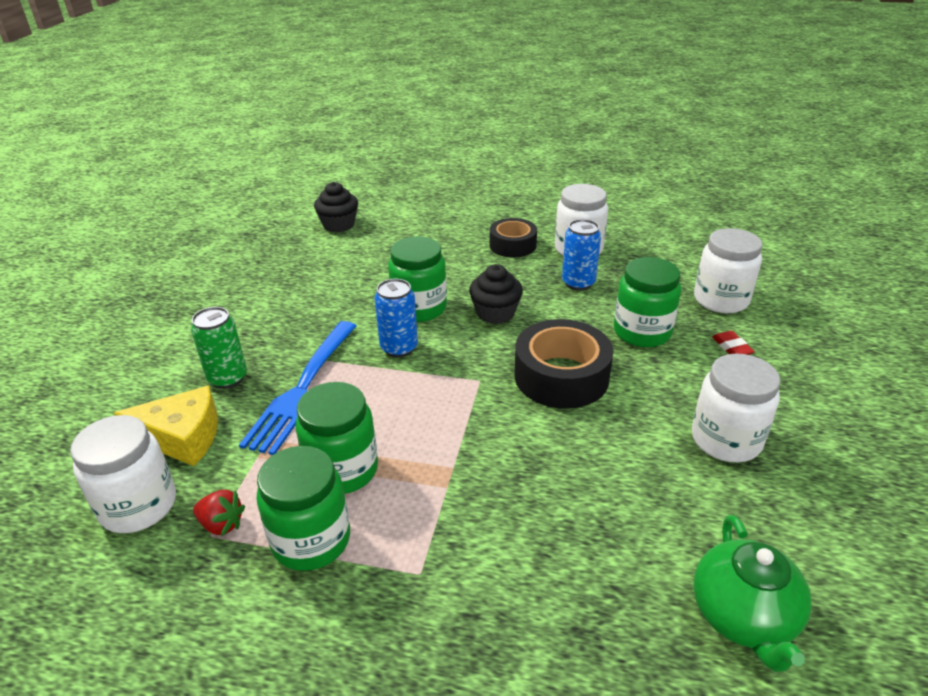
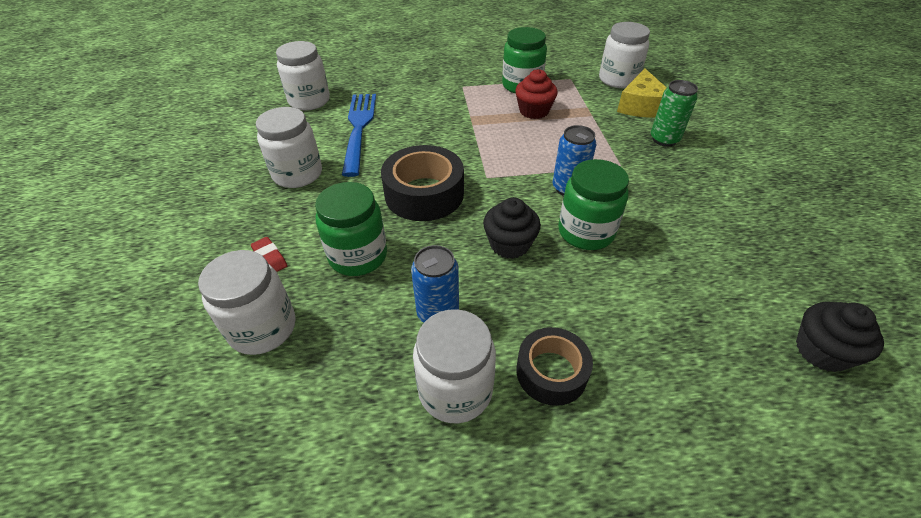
camera: 160 degrees right, 10 degrees up
(182, 437) = (641, 106): yellow cheese -> yellow cheese turned 60 degrees counterclockwise
(222, 524) = (570, 82): red strawberry -> none
(302, 389) = (606, 144): blue fork -> blue fork (359, 128)
(342, 470) = (534, 111): green jar -> red cupcake
(743, 617) = (309, 101): green teapot -> white jar

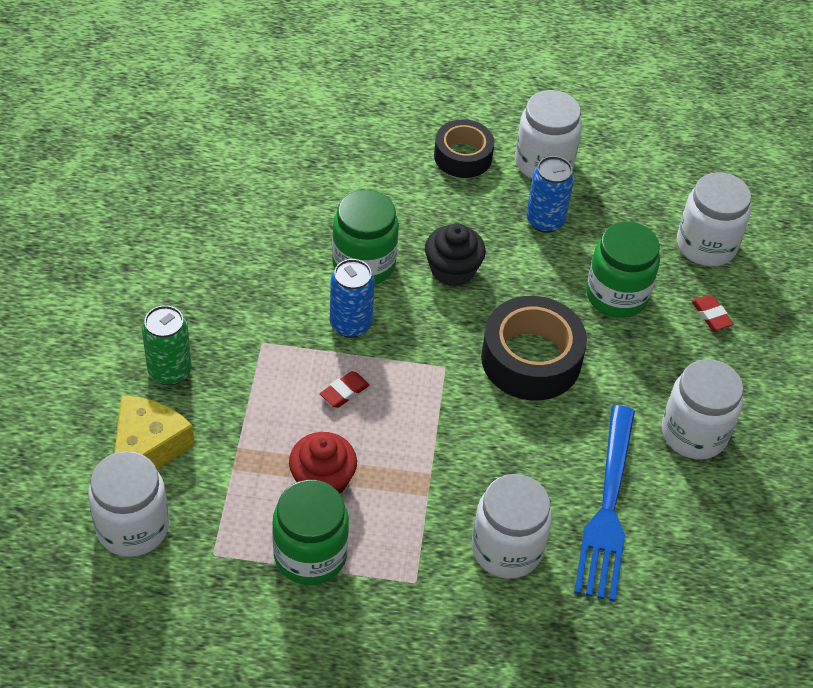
camera: 170 degrees left, 5 degrees up
(309, 101) = (691, 607): white jar -> white jar (507, 549)
(547, 150) = (344, 392): none -> red eraser
(821, 351) = (235, 119): black cupcake -> none

